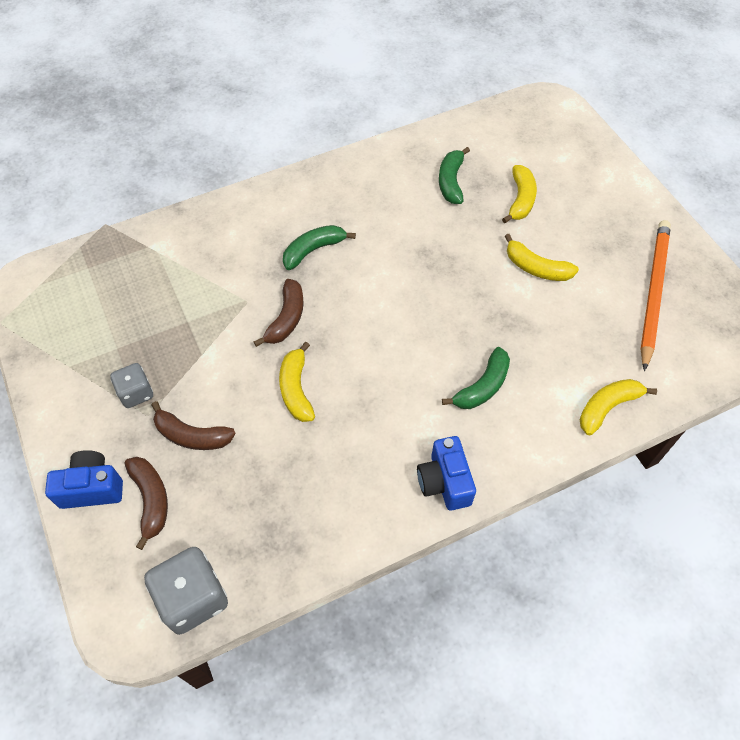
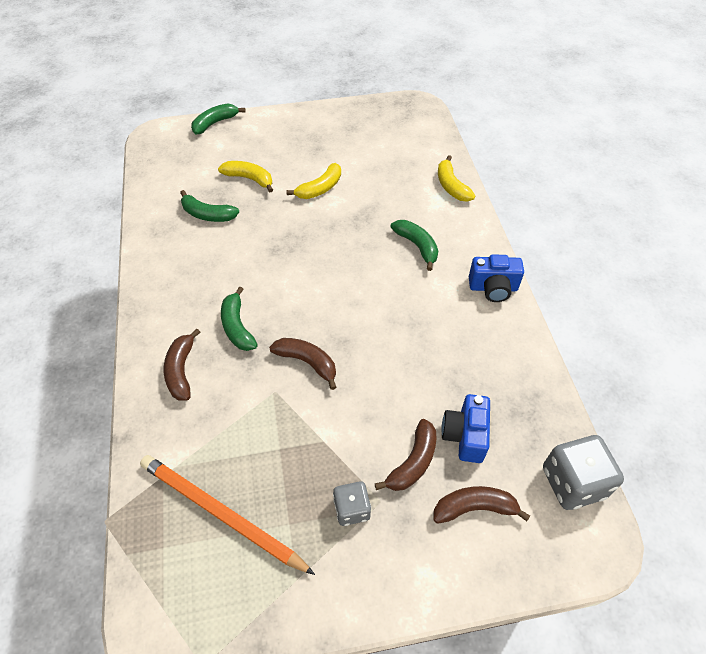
camera: 75 degrees left, 5 degrees down
(92, 488) = (452, 565): blue camera -> blue camera (465, 435)
(253, 224) = (181, 371): none -> brown banana
(296, 389) = (385, 369): yellow banana -> none
(596, 142) = (215, 123): none -> green banana
(653, 292) = (366, 137): orange pencil -> orange pencil (221, 514)

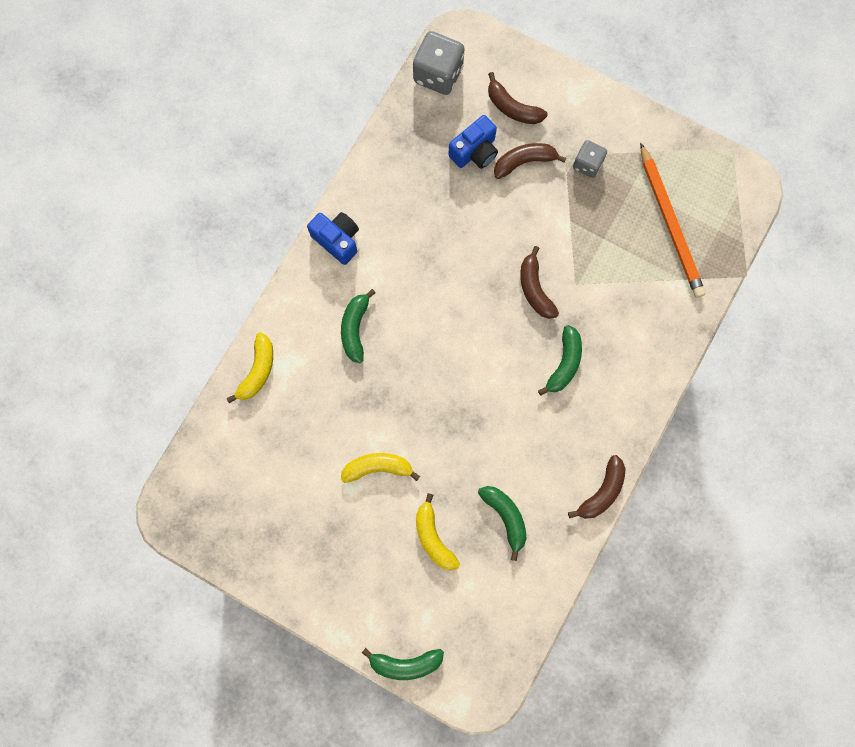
camera: 140 degrees left, 25 degrees up
(181, 371) = (632, 355): brown banana -> brown banana (602, 491)

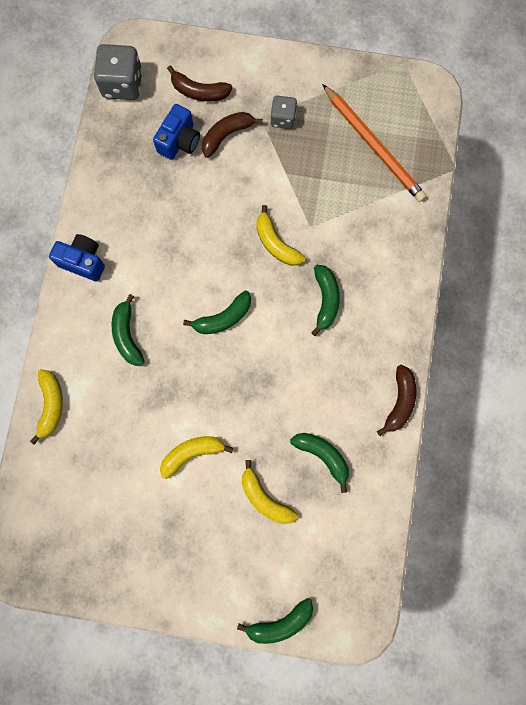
camera: 20 degrees left, 0 degrees up
(455, 345) = (223, 318): none -> green banana
(534, 289) = (276, 243): brown banana -> yellow banana

